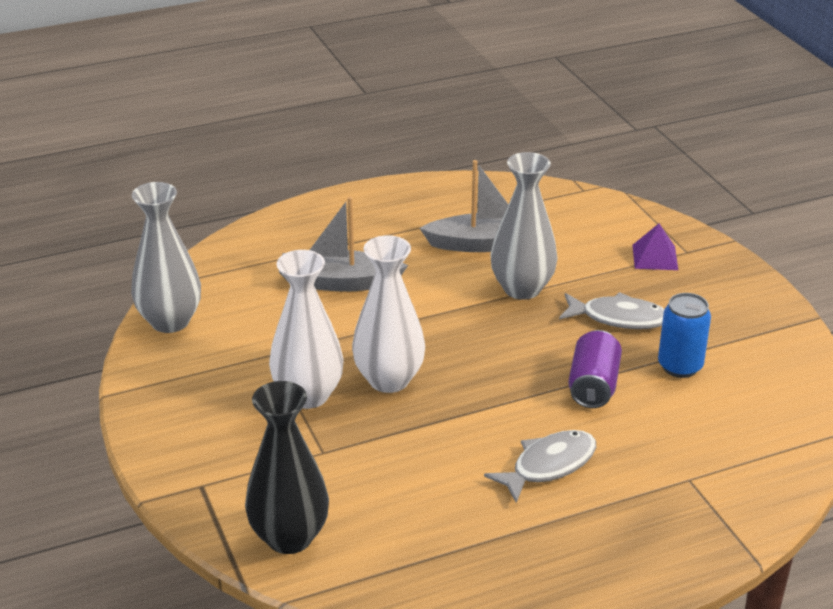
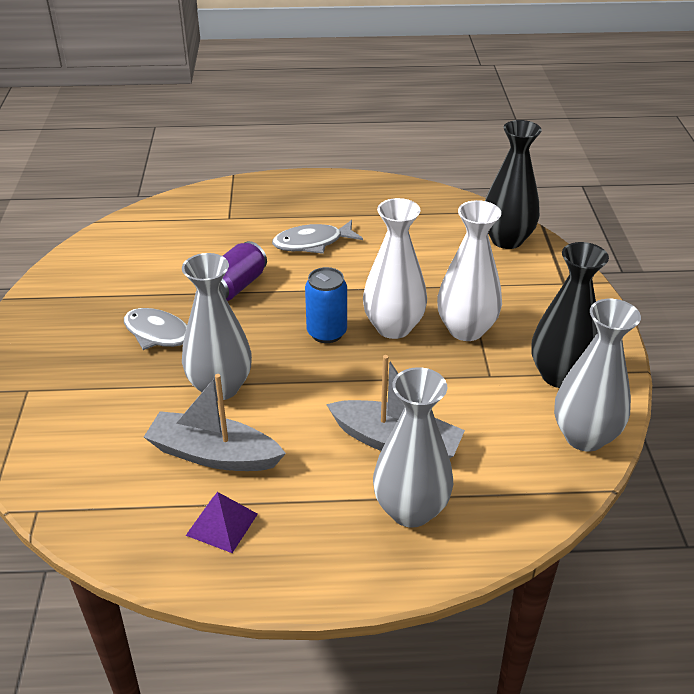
camera: 160 degrees left, 5 degrees up
(197, 370) = (560, 375): none -> black vase
(308, 244) = (410, 510): none -> grey vase
(655, 257) = (64, 391): purple pyramid -> purple pyramid (222, 524)
(680, 366) = (157, 285): blue can -> blue can (326, 333)

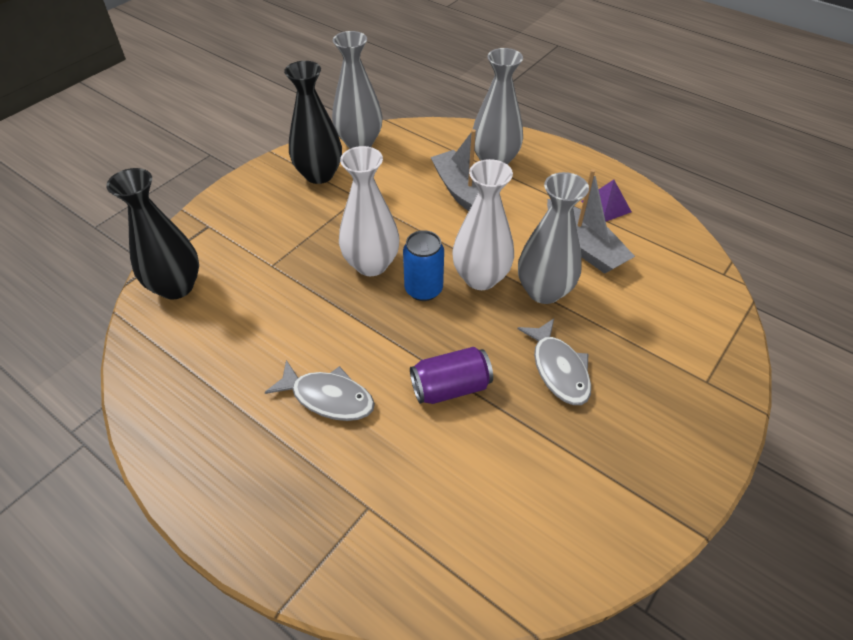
camera: 140 degrees left, 10 degrees up
(466, 330) = (326, 233): white vase -> white vase (480, 278)

